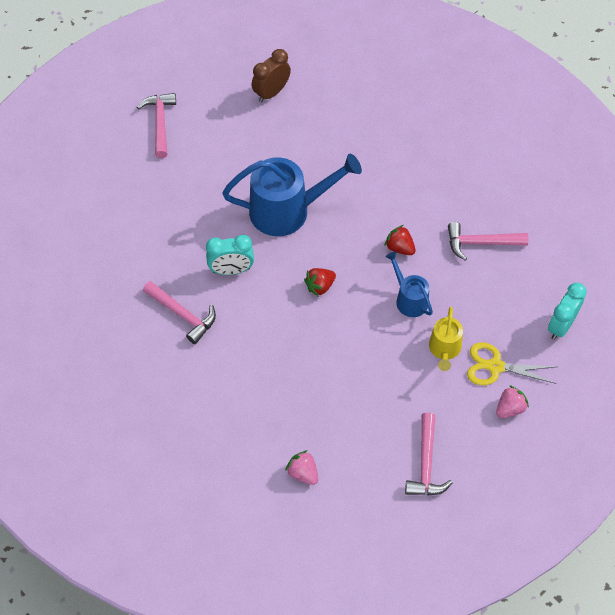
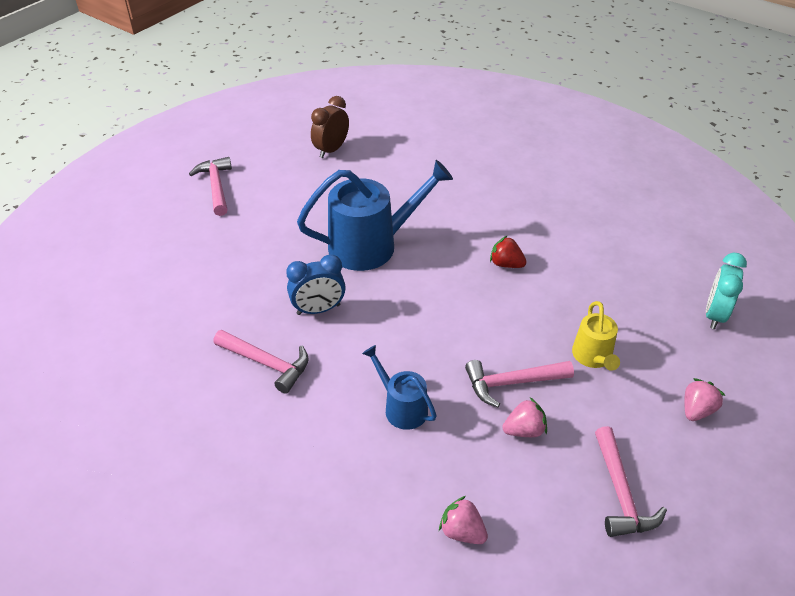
camera: 10 degrees left, 15 degrees down
(231, 270) = (318, 309): turquoise clock -> blue clock
(320, 286) = (427, 312): red strawberry -> none
(370, 403) = (524, 430): none -> pink strawberry
(409, 299) = (533, 311): blue watering can -> blue watering can (402, 407)
(481, 243) = (592, 249): pink hammer -> pink hammer (512, 383)
(495, 366) = (659, 367): yellow scissors -> none

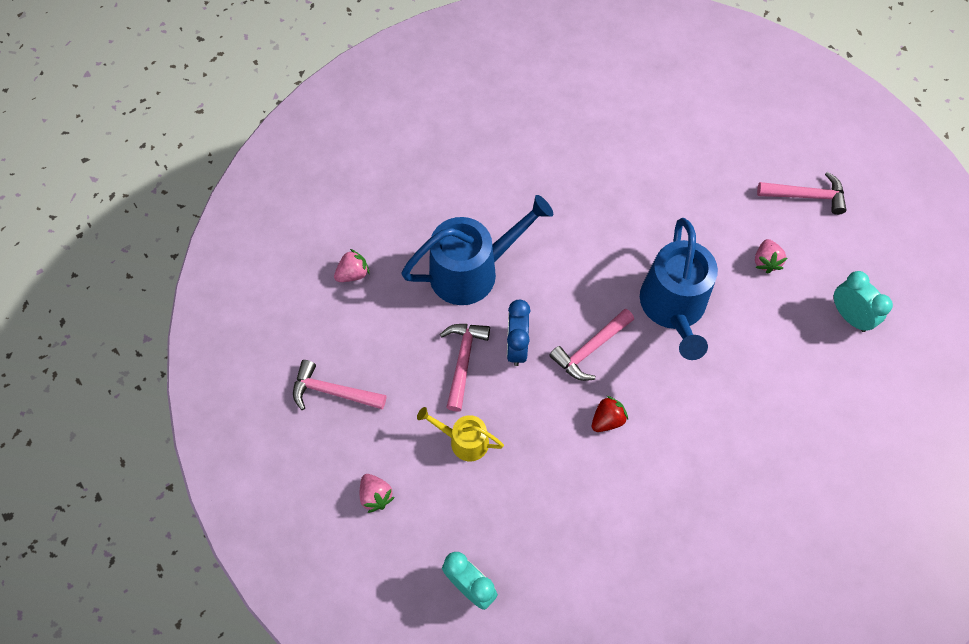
camera: 110 degrees right, 20 degrees up
(266, 363) = (553, 191): pink hammer -> pink hammer (590, 349)
(318, 309) = (601, 241): blue clock -> blue clock (516, 346)
(331, 150) = (849, 316): brown clock -> turquoise clock
(402, 407) = (472, 271): blue watering can -> blue watering can, size x1.89
(524, 430) = (414, 349): pink strawberry -> pink strawberry (766, 261)

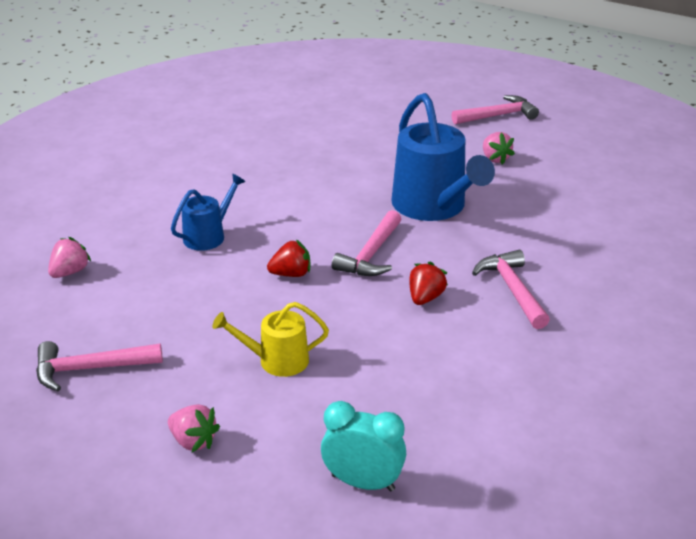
camera: 25 degrees left, 30 degrees down
(463, 361) = (238, 301): pink hammer -> pink hammer (512, 290)
(472, 271) = (208, 236): blue watering can -> blue watering can, size x0.53
(516, 346) = (291, 274): blue clock -> red strawberry
(849, 316) = (595, 171): turquoise clock -> none

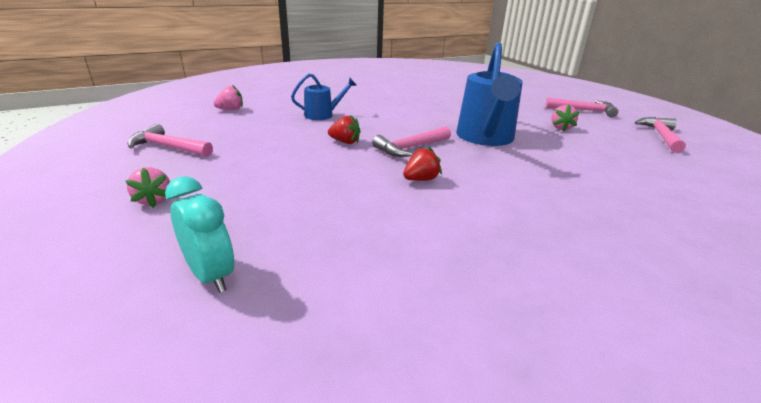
camera: 30 degrees right, 5 degrees down
(277, 360) = (271, 178): yellow watering can -> none
(512, 290) = (499, 196): pink hammer -> pink hammer (661, 136)

